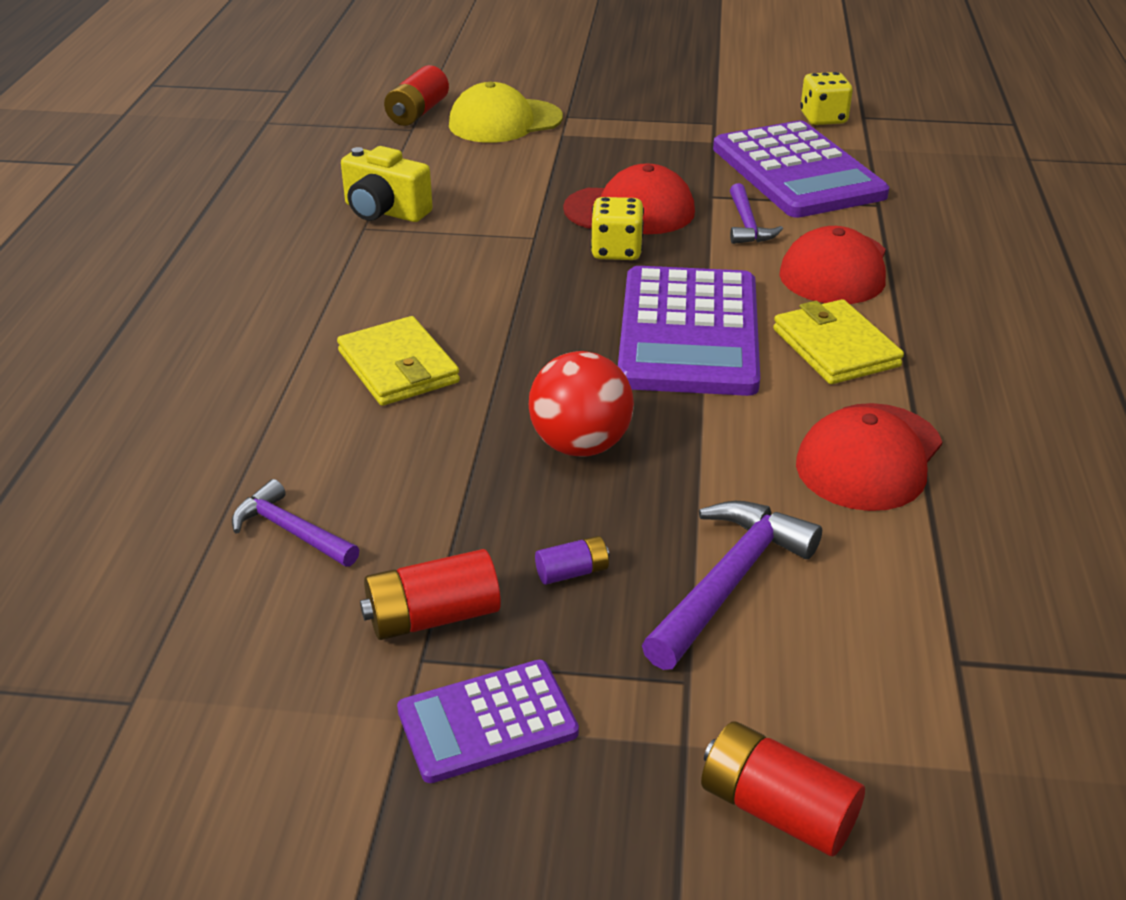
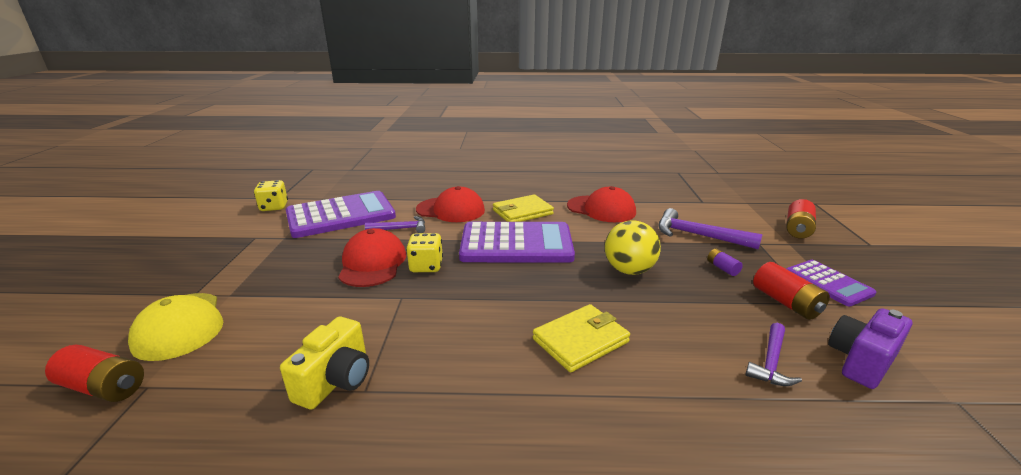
camera: 95 degrees left, 10 degrees down
(253, 636) = (861, 361): none -> purple camera
(580, 445) = (629, 270): red ball -> yellow ball

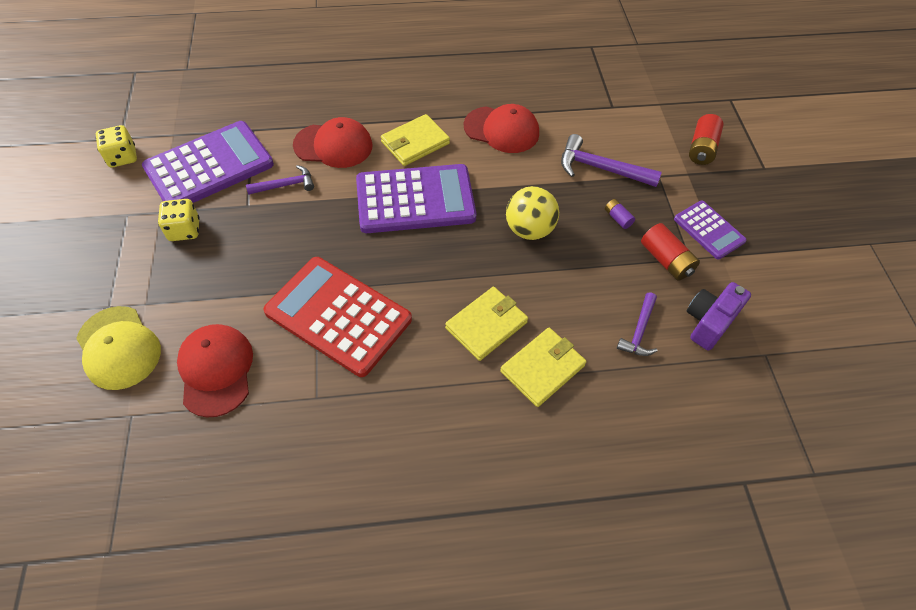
camera: 10 degrees left, 30 degrees up
(104, 387) = (94, 420): red battery -> none
(336, 380) = (289, 391): yellow camera -> none
(372, 263) = (272, 244): red cap -> red cap (216, 370)
(416, 319) = (338, 316): none -> red calculator
(426, 266) = (329, 243): yellow dice -> yellow dice (184, 230)
(650, 388) = (542, 368): none -> yellow wallet

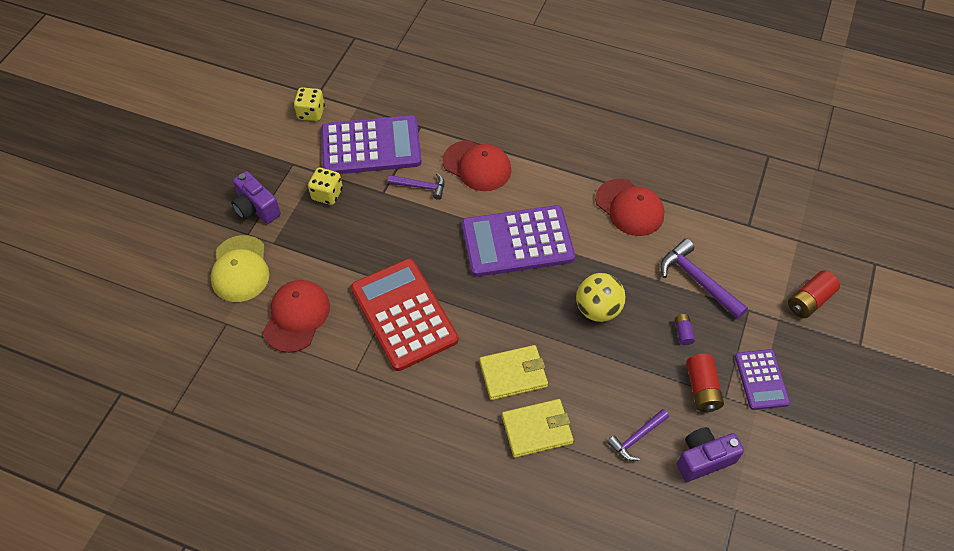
camera: 30 degrees right, 0 degrees up
(106, 276) = (256, 208): none -> purple camera
(415, 143) = (546, 190): yellow wallet -> none
(415, 199) = (517, 242): purple calculator -> purple calculator turned 150 degrees clockwise

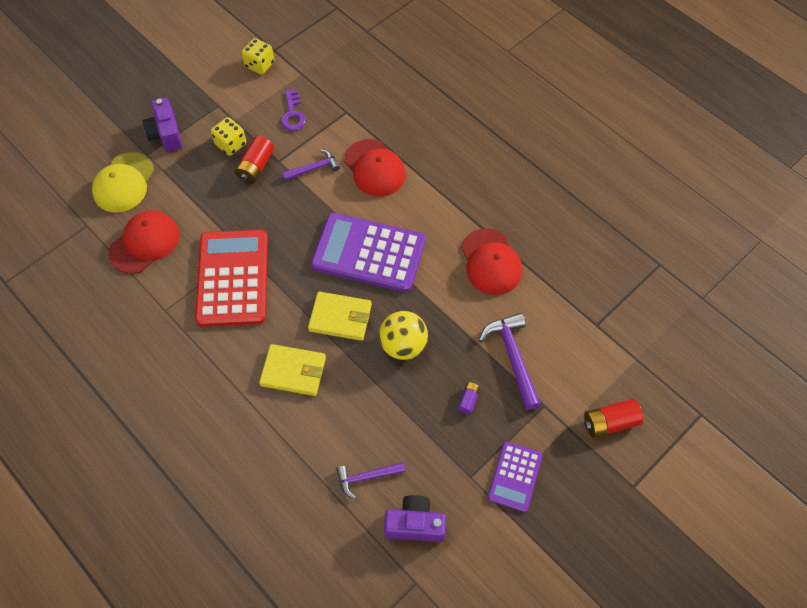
camera: 25 degrees right, 5 degrees up
(371, 146) = (293, 114): purple calculator -> purple key
(420, 187) = (314, 168): purple hammer -> purple hammer turned 60 degrees counterclockwise
(537, 429) = (284, 429): yellow wallet -> yellow wallet (340, 317)
(702, 389) = (453, 460): red battery -> red battery (256, 166)

